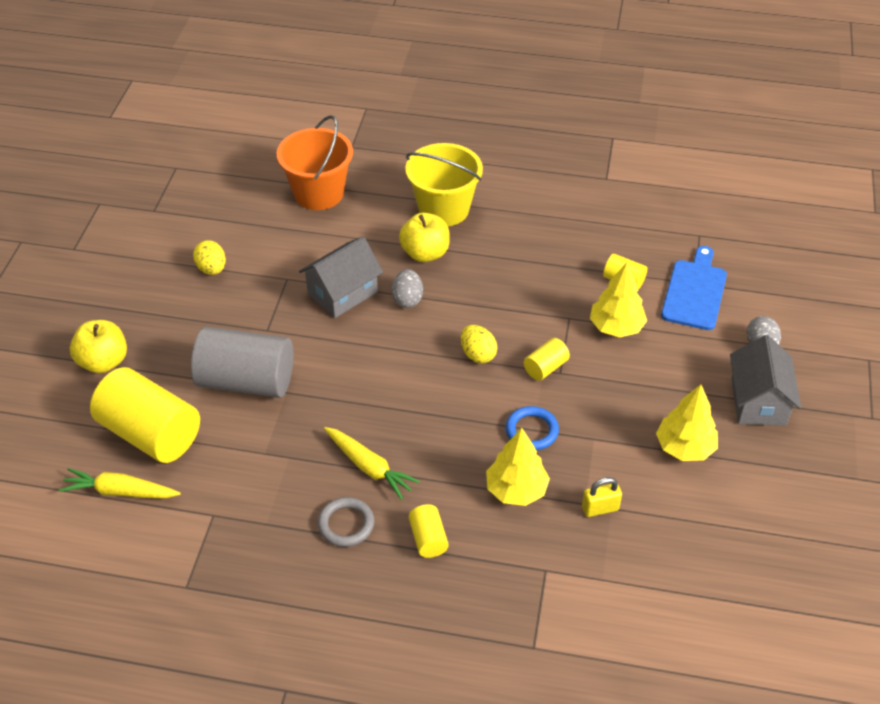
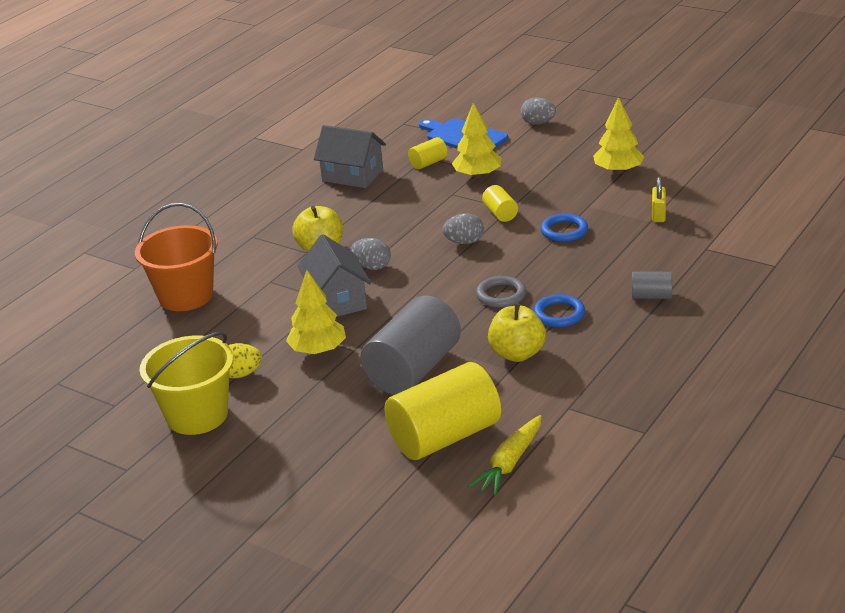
camera: 65 degrees left, 15 degrees down
(103, 362) = (323, 460): yellow apple -> yellow apple (517, 354)
(346, 524) = (616, 335): grey ring -> grey ring (501, 295)
(369, 467) = (559, 314): yellow carrot -> blue ring
(428, 539) = (651, 296): yellow cylinder -> grey cylinder
(444, 209) = (271, 231): yellow bucket -> yellow bucket (197, 415)
(478, 354) = (464, 242): yellow egg -> grey egg
(516, 490) = (621, 248): yellow tree -> yellow tree (318, 350)
(758, 401) = (591, 135): grey house -> grey house (352, 175)

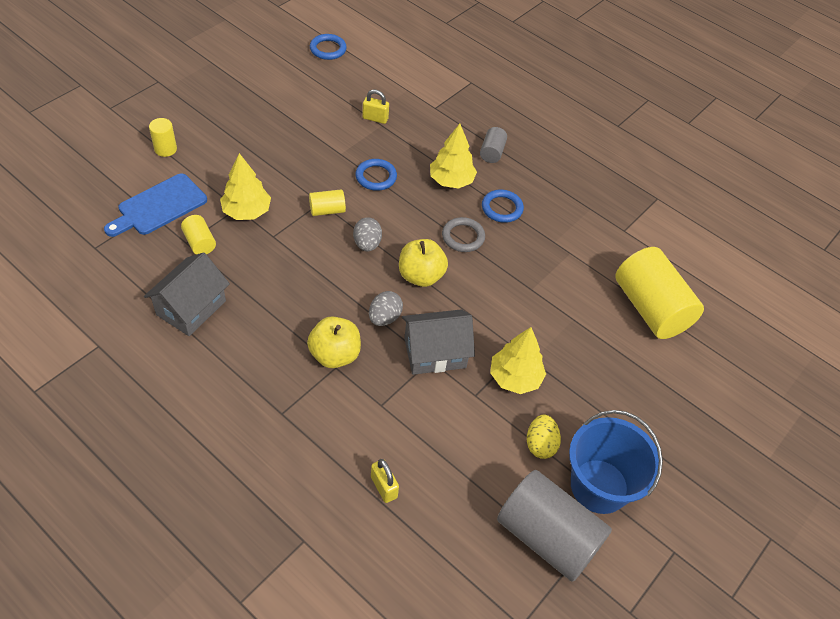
camera: 90 degrees left, 20 degrees up
(186, 296) = (384, 487): orange bucket -> yellow padlock
(197, 415) = (599, 486): yellow bucket -> blue bucket
(413, 369) = (558, 313): grey cylinder -> grey cylinder (547, 536)
(510, 463) = (686, 276): yellow carrot -> none
(517, 354) = (550, 244): yellow apple -> yellow apple (421, 276)
(538, 123) = (165, 149): grey egg -> yellow cylinder
(618, 171) = (289, 122): yellow tree -> yellow tree (451, 181)
(757, 168) = (328, 49): none -> blue ring

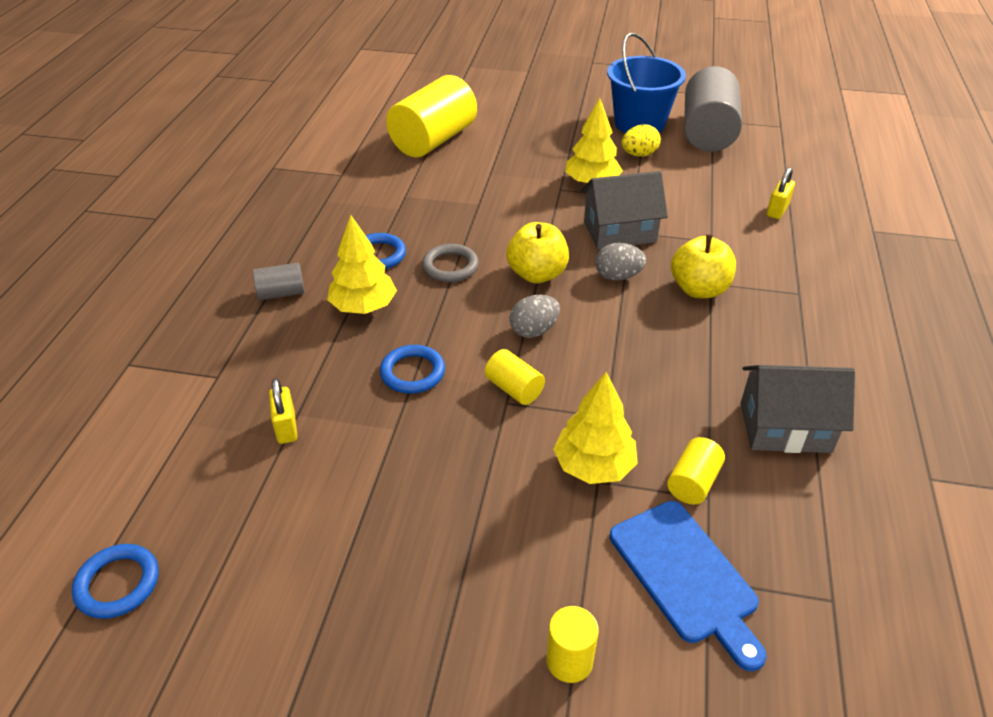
camera: 115 degrees left, 10 degrees down
(159, 206) = (686, 575): blue cutting board -> blue cutting board turned 45 degrees clockwise
(435, 353) = (619, 232): grey house -> grey house turned 60 degrees counterclockwise

